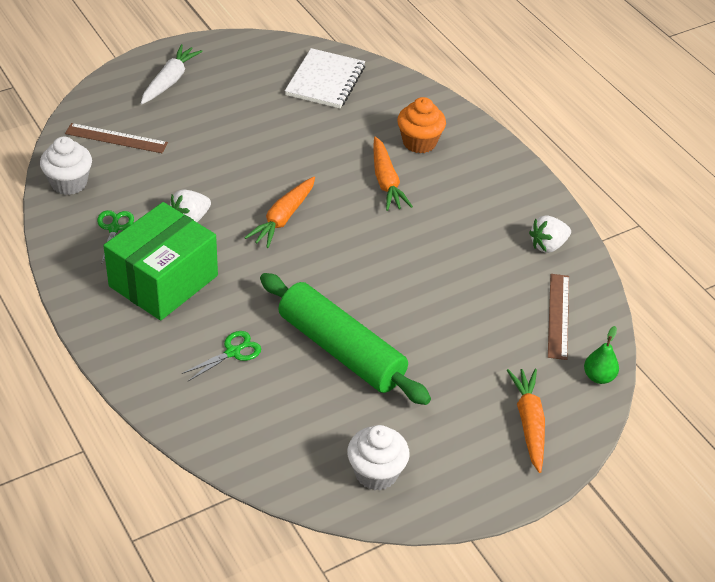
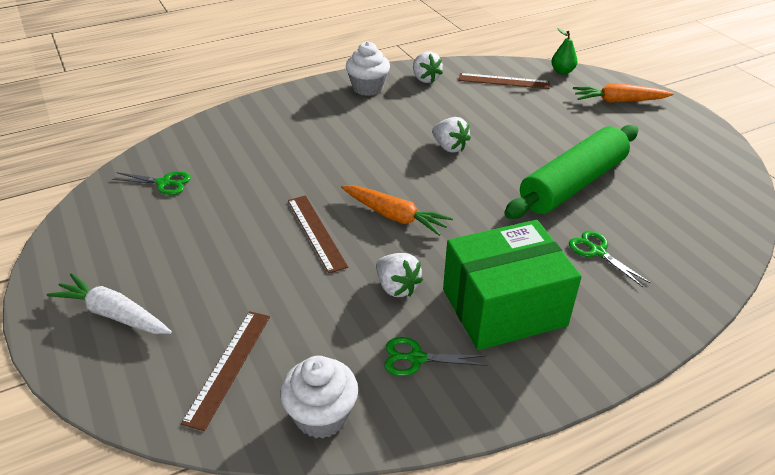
camera: 85 degrees left, 5 degrees down
(163, 281) = (504, 307): green box -> green box turned 60 degrees counterclockwise
(260, 171) = (316, 232): none -> brown ruler
(325, 81) = (164, 183): white notebook -> green scissors
(376, 473) = (703, 170): white cupcake -> white cupcake (368, 88)
(386, 181) = (340, 151): orange carrot -> none
(401, 259) = (449, 147): none -> white strawberry
(419, 142) = (284, 130): orange cupcake -> none

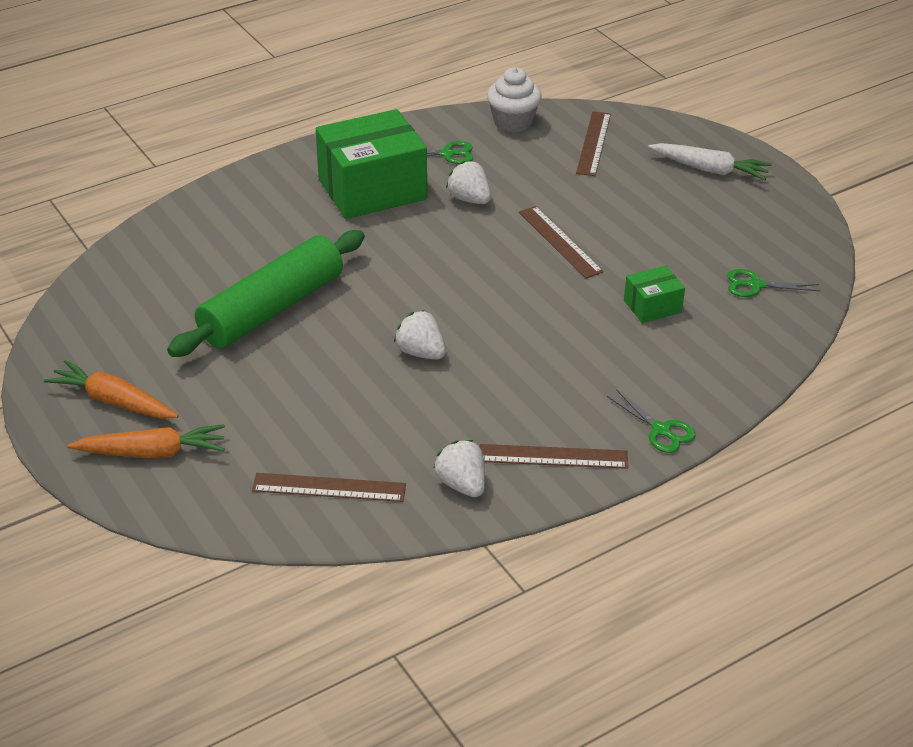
camera: 175 degrees right, 0 degrees up
(260, 171) = (652, 306): none -> green box
(368, 88) = (553, 457): white cupcake -> brown ruler
(394, 216) = (481, 261): orange carrot -> orange carrot (113, 401)
(562, 71) = (221, 519): green pear -> none
(597, 251) = (270, 238): green scissors -> green scissors (661, 430)

